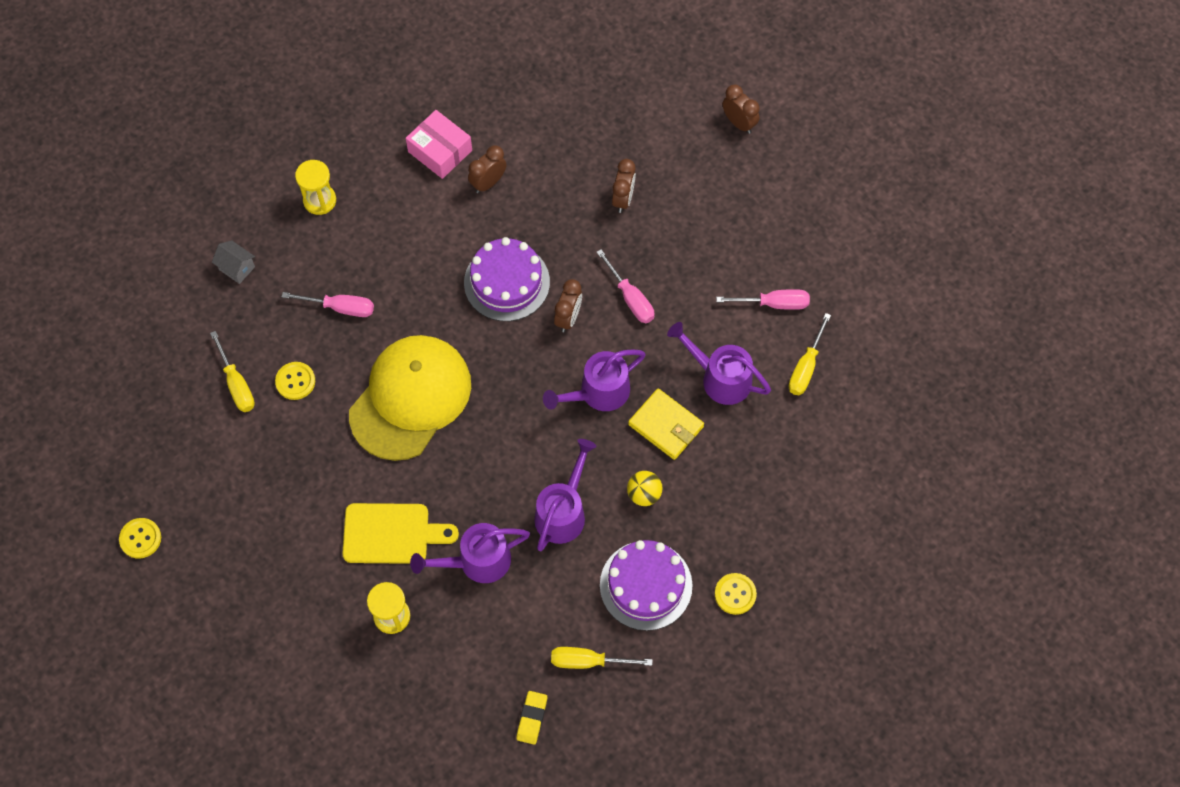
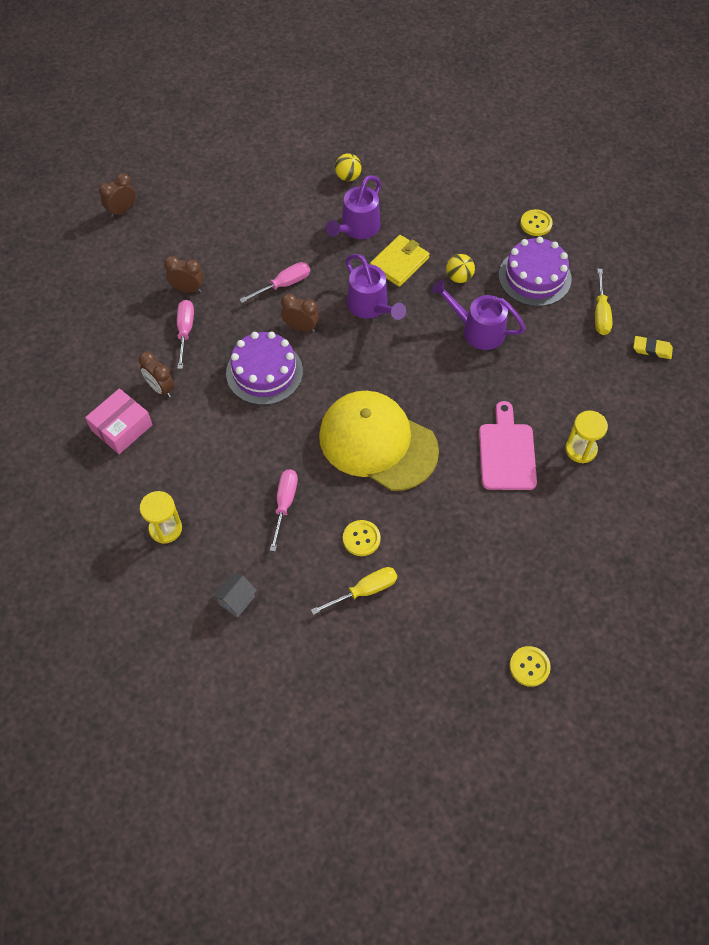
camera: 90 degrees left, 5 degrees down
(392, 533) = (506, 452): yellow cutting board -> pink cutting board
(476, 562) = (526, 389): purple watering can -> none
(774, 303) = (292, 194): pink screwdriver -> pink screwdriver (185, 331)
(806, 367) = (348, 177): yellow screwdriver -> yellow ball

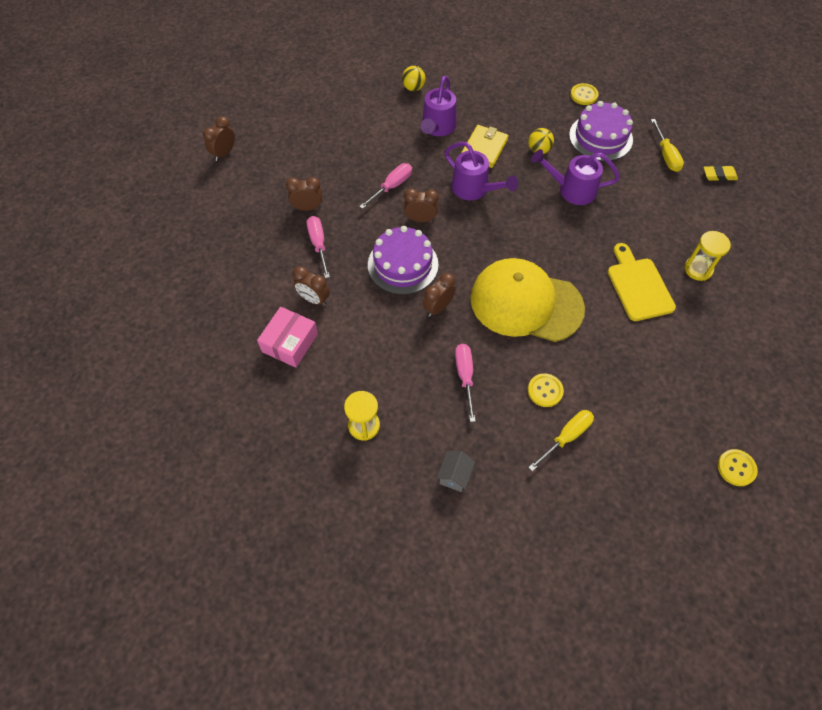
camera: 15 degrees left, 0 degrees up
(284, 426) = (438, 307): none -> brown clock
(506, 452) = (638, 286): pink cutting board -> yellow cutting board

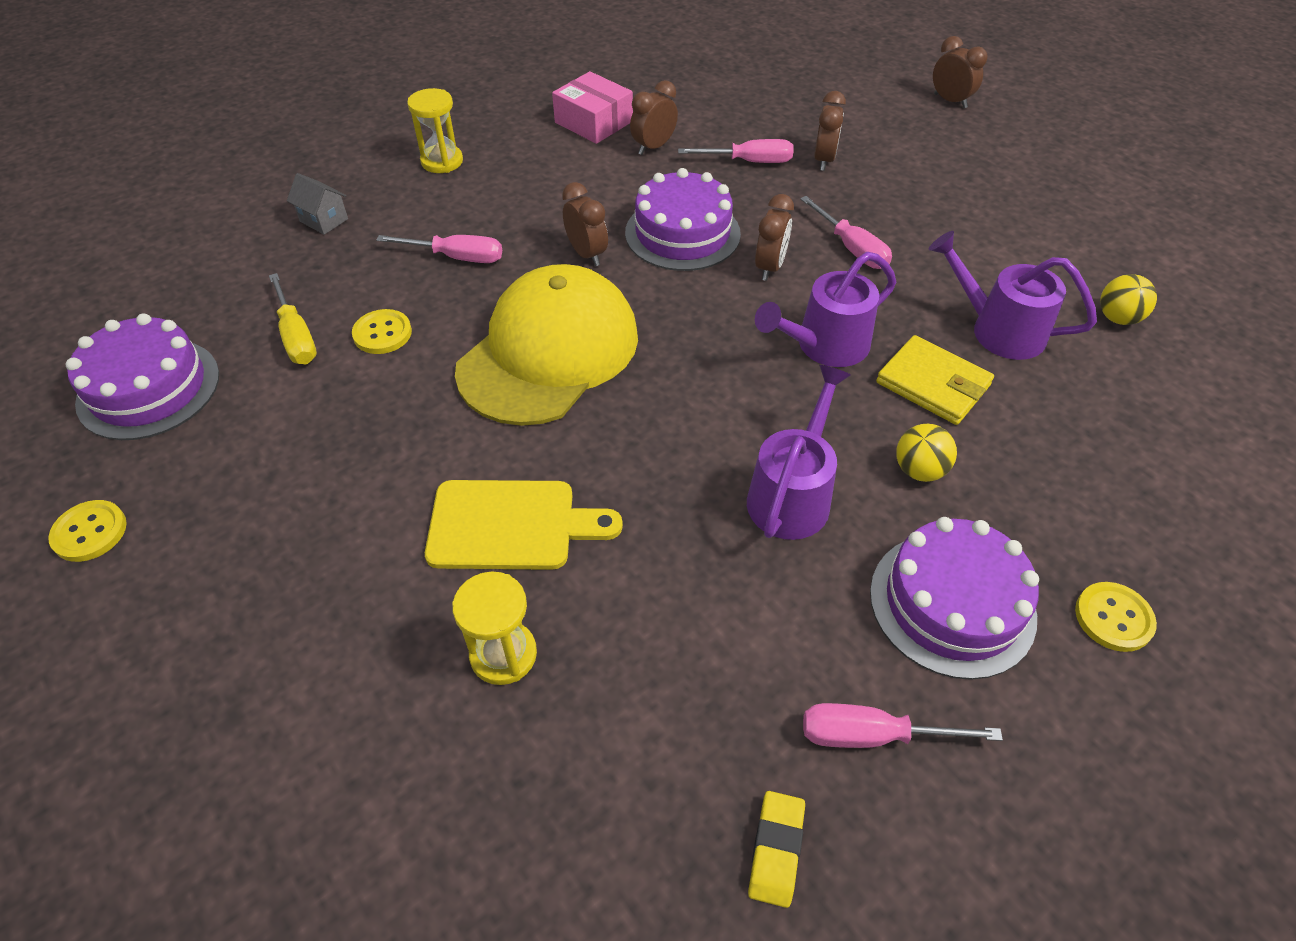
camera: 105 degrees right, 10 degrees down
(640, 500) = (149, 388): none -> purple cake
(666, 155) = (872, 735): yellow screwdriver -> pink screwdriver

